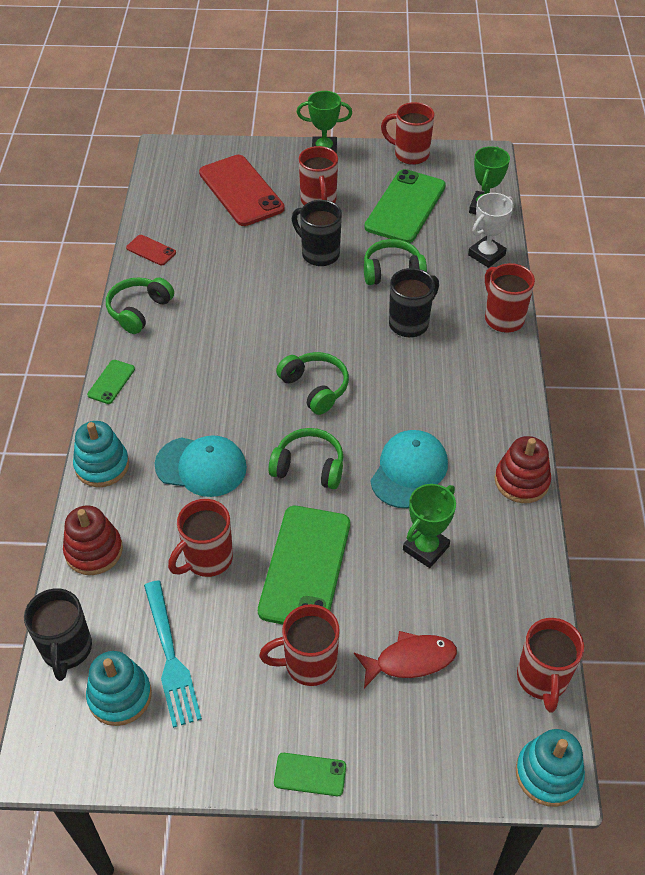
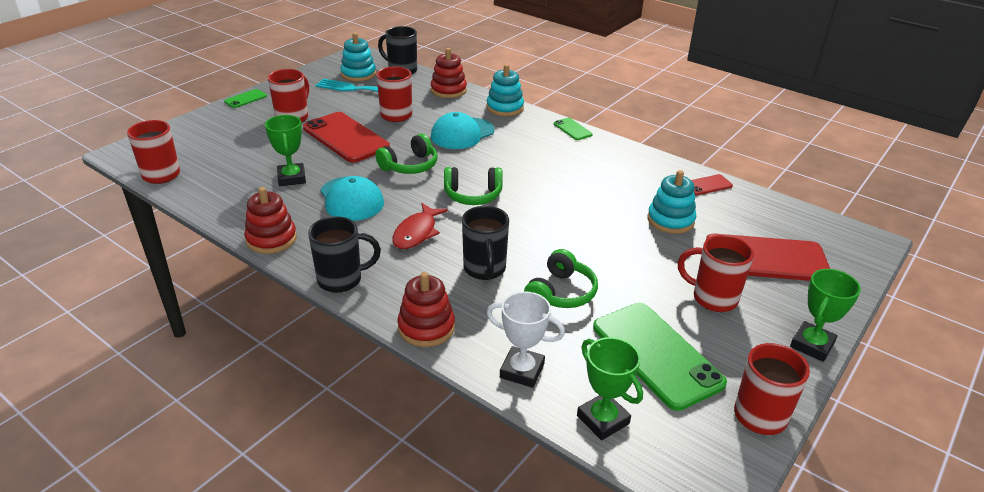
camera: 125 degrees right, 15 degrees down
(139, 311) = (635, 159): green headphones -> none
(305, 567) = (346, 138): green phone -> red phone
(319, 254) = (627, 263): black mug -> black mug (342, 280)
(410, 660) = (243, 143): red fish -> red fish (416, 232)
(486, 255) = (522, 371): white trophy -> white trophy turned 60 degrees counterclockwise
(503, 318) = (426, 327): red mug -> red stacking toy
(548, 774) = (125, 152): turquoise stacking toy -> turquoise stacking toy (670, 220)

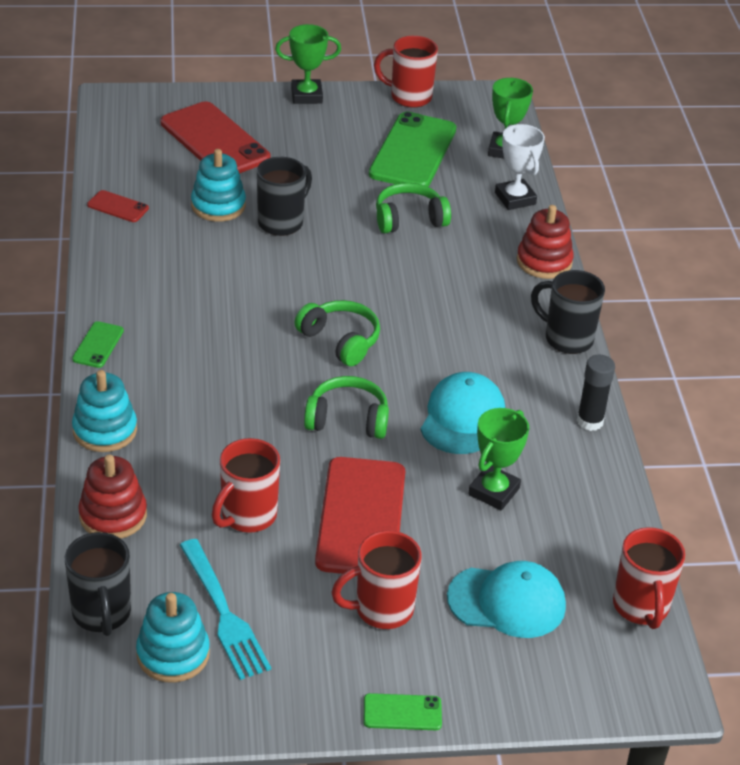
camera: 135 degrees left, 5 degrees up
(271, 239) = (590, 421): red stacking toy -> black glue stick
(416, 232) = (448, 338): red fish -> none
(462, 134) = (222, 425): turquoise cap -> turquoise cap (507, 602)
(484, 269) = (438, 271): black mug -> black mug (282, 222)
(712, 298) = (309, 149): red mug -> none

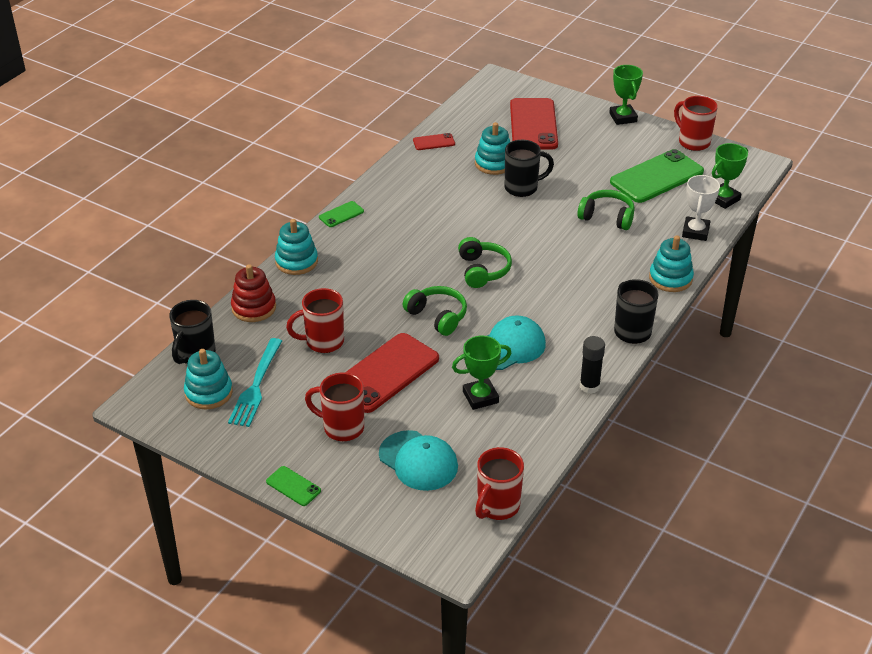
camera: 40 degrees right, 0 degrees up
(118, 207) = (433, 142): red phone -> red phone turned 75 degrees counterclockwise
(306, 96) = (623, 117): green trophy -> green trophy turned 45 degrees clockwise
(544, 262) = (670, 278): red stacking toy -> turquoise stacking toy

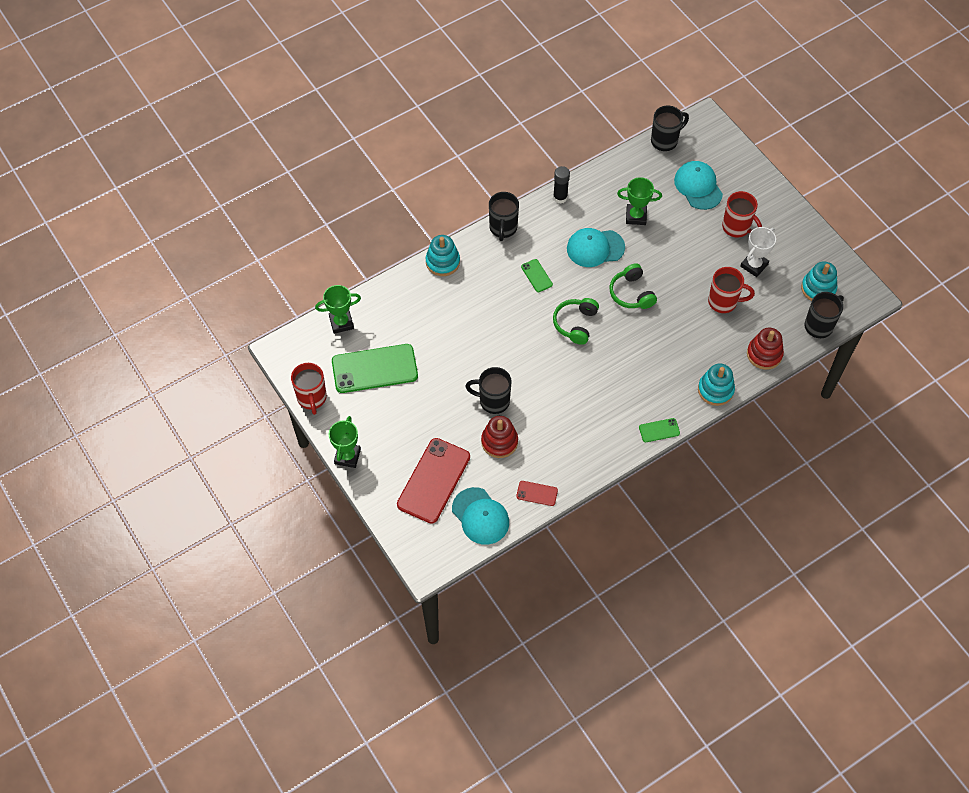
camera: 155 degrees left, 20 degrees up
(256, 385) = (783, 282): turquoise fork -> none
(293, 486) = (783, 198): green phone -> green phone (536, 275)
(385, 373) = (690, 259): red phone -> none
(474, 116) = (480, 516): none -> turquoise cap
(494, 163) = (499, 441): turquoise stacking toy -> red stacking toy
(497, 507) = (665, 141): red mug -> black mug
(607, 217) = (446, 340): green headphones -> none
(695, 232) = (390, 298): white trophy -> white trophy (754, 265)

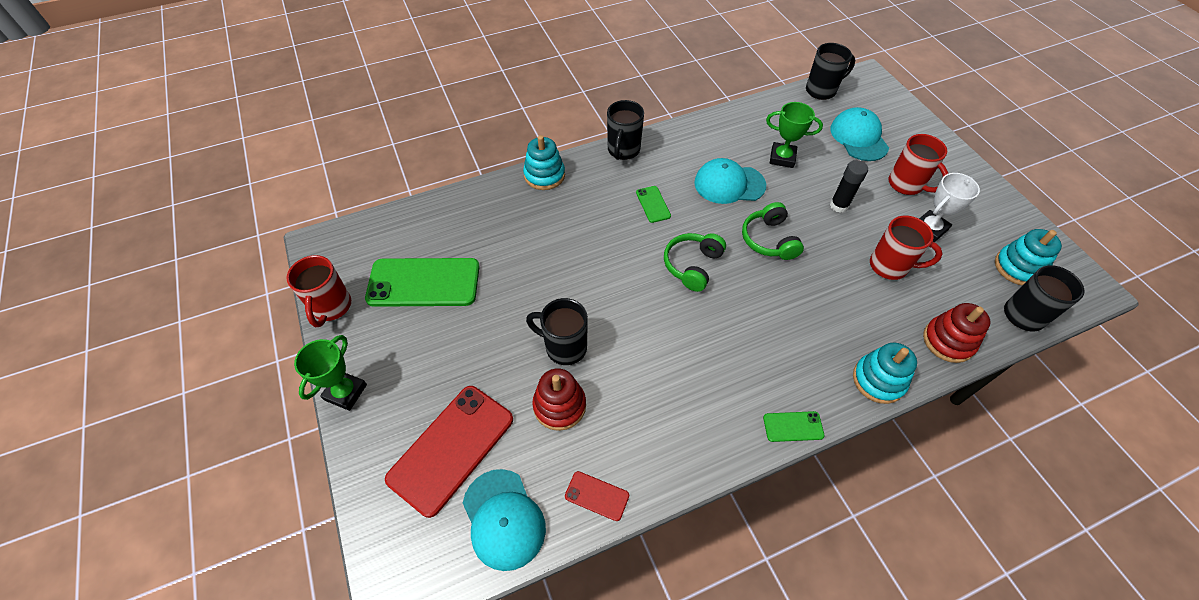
camera: 10 degrees right, 5 degrees down
(341, 323) = (403, 224): green trophy -> none
(560, 197) = (695, 129): black glue stick -> black glue stick (839, 205)

